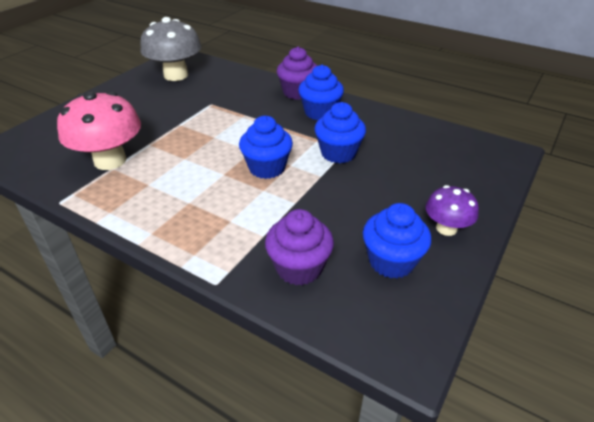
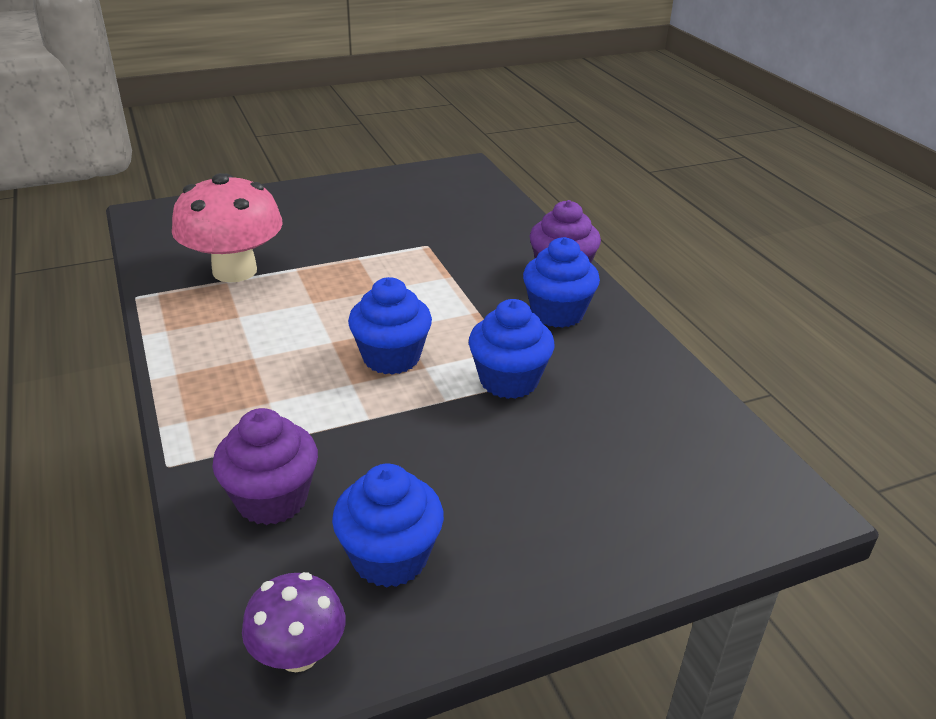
camera: 35 degrees right, 5 degrees down
(176, 75) = (430, 192): grey mushroom -> none
(446, 228) = (525, 559): purple mushroom -> purple mushroom (298, 654)

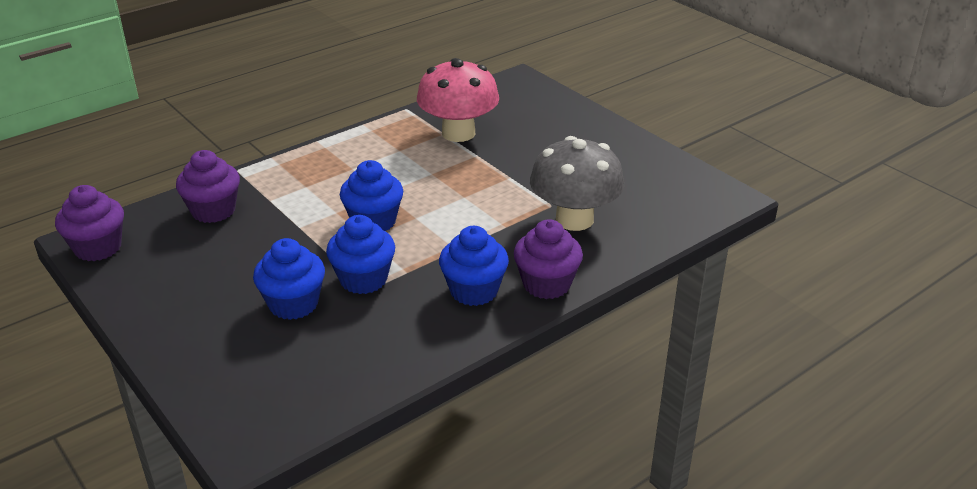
camera: 75 degrees right, 0 degrees up
(298, 654) = (98, 248): purple mushroom -> purple cupcake
(390, 558) = (169, 262): blue cupcake -> blue cupcake (293, 304)
(460, 239) = (574, 219): none -> grey mushroom

